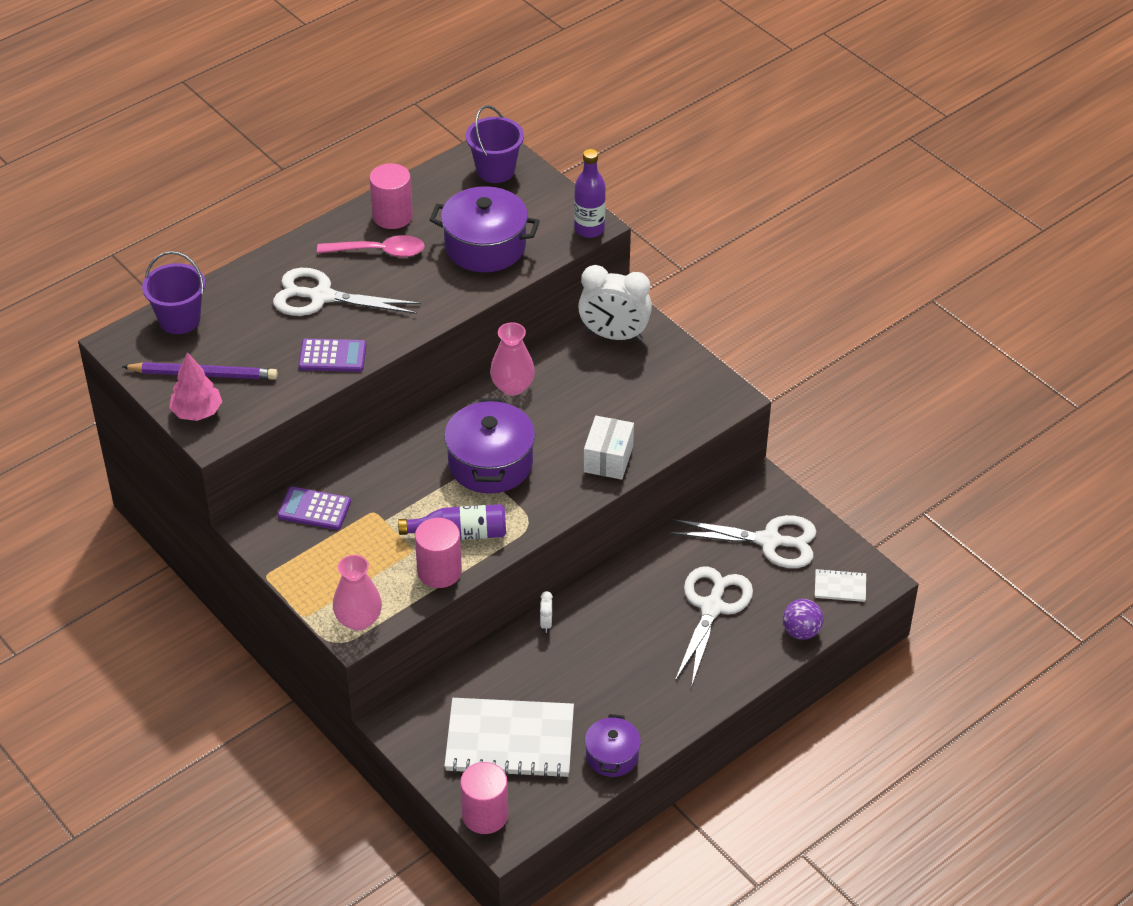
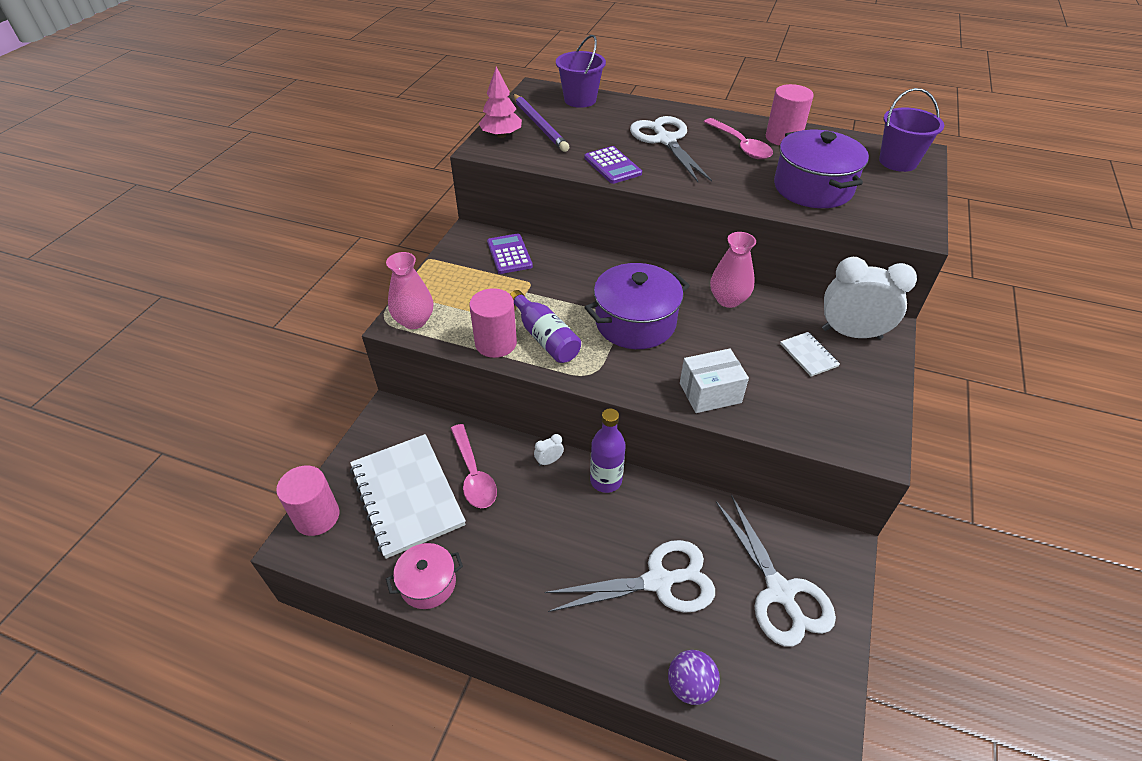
camera: 60 degrees right, 0 degrees up
(521, 683) = (473, 474): none -> pink spoon
(589, 229) = (910, 231): purple bottle -> purple bottle (606, 480)
(612, 756) = (428, 583): purple pot -> pink pot
(614, 335) = (851, 333): white clock -> white clock turned 120 degrees clockwise
(840, 587) = (780, 696): white notebook -> white notebook (808, 355)

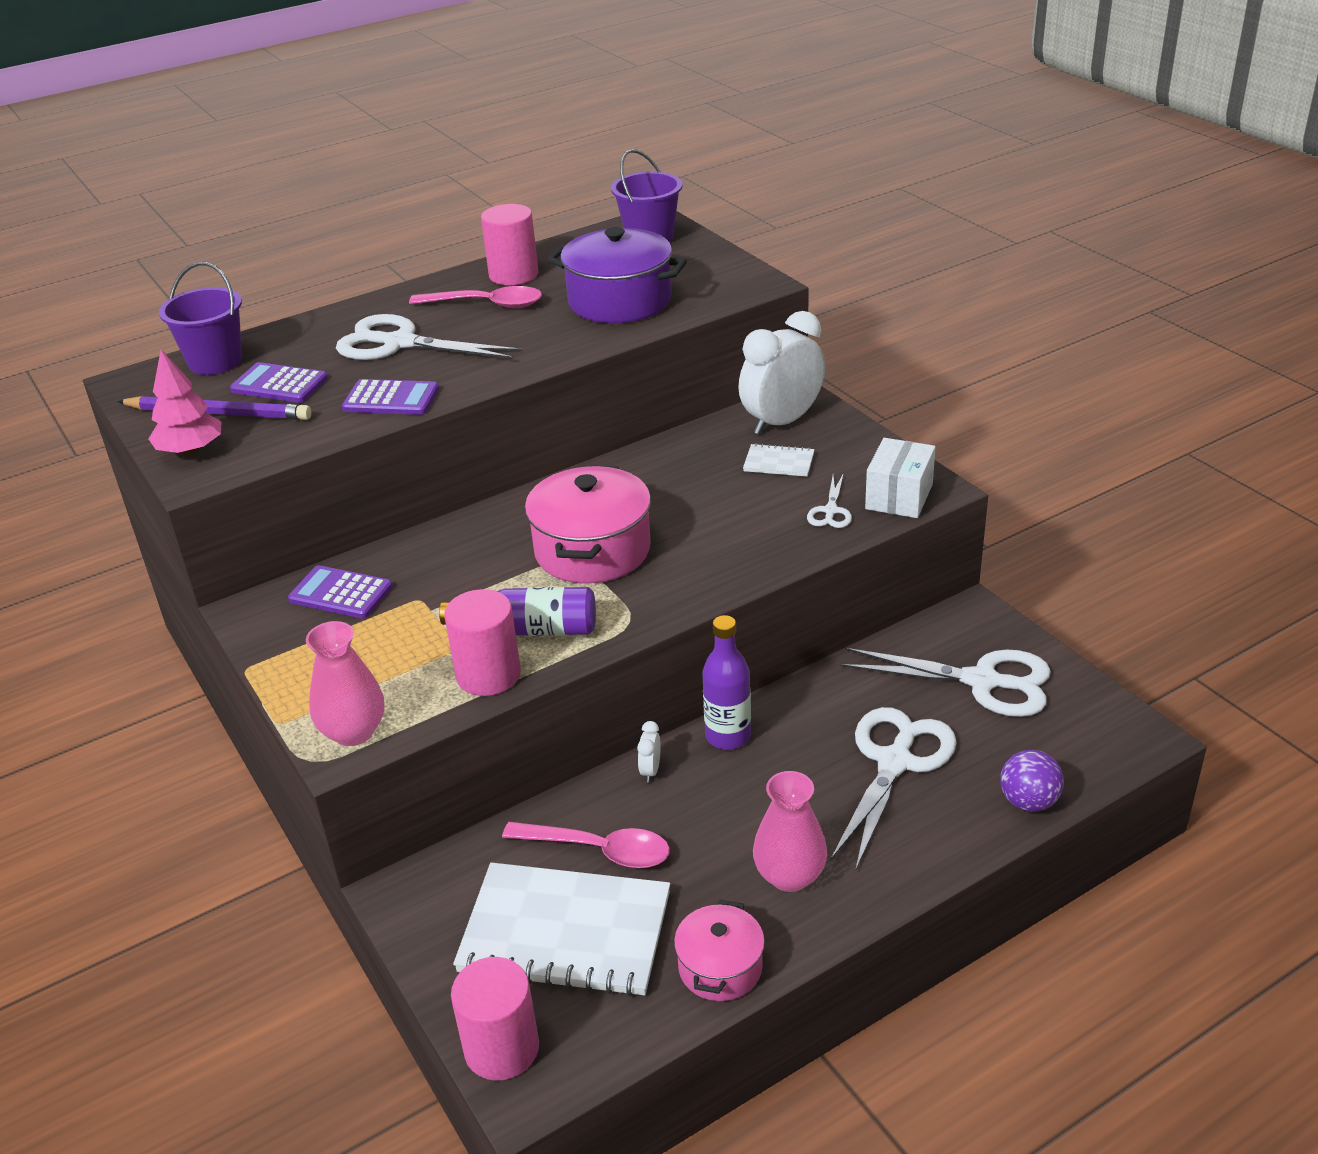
camera: 50 degrees left, 10 degrees down
(584, 127) = (279, 384): none -> purple calculator
(635, 322) = (592, 550): purple pot -> pink pot
(710, 393) = (755, 550): white box -> white box (899, 497)
(728, 299) = (641, 470): pink vase -> pink vase (789, 876)
(789, 408) = (830, 511): none -> white scissors

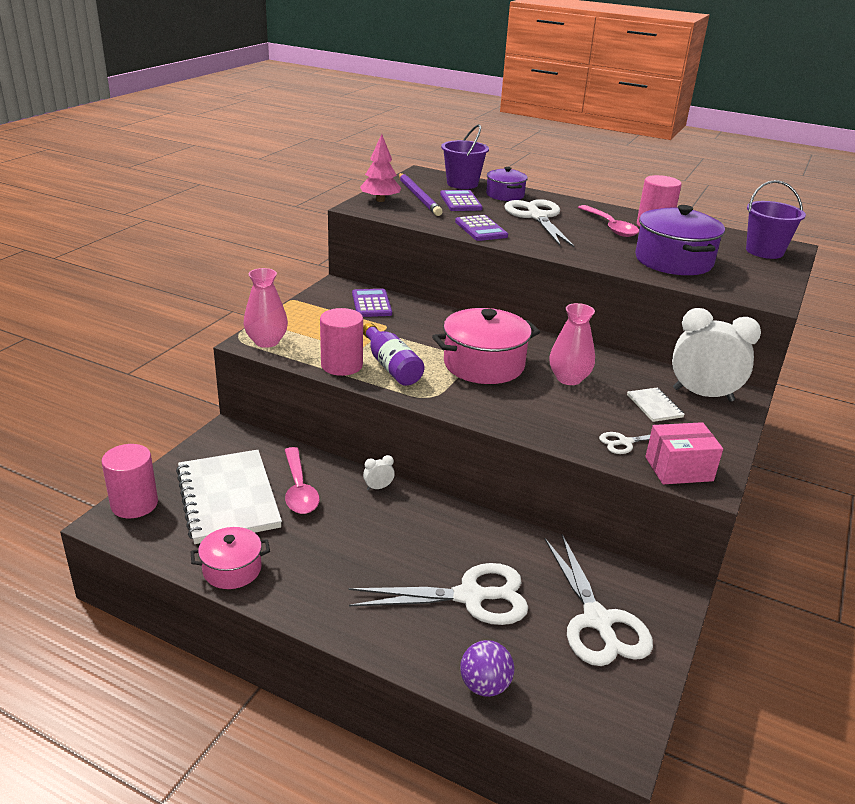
camera: 55 degrees right, 5 degrees down
(298, 342) = (505, 195): none -> purple pot
(728, 736) = (433, 509): purple bottle -> none
(789, 876) = (327, 576): pink vase -> pink vase (569, 378)
(899, 497) = (679, 469): white box -> pink box

